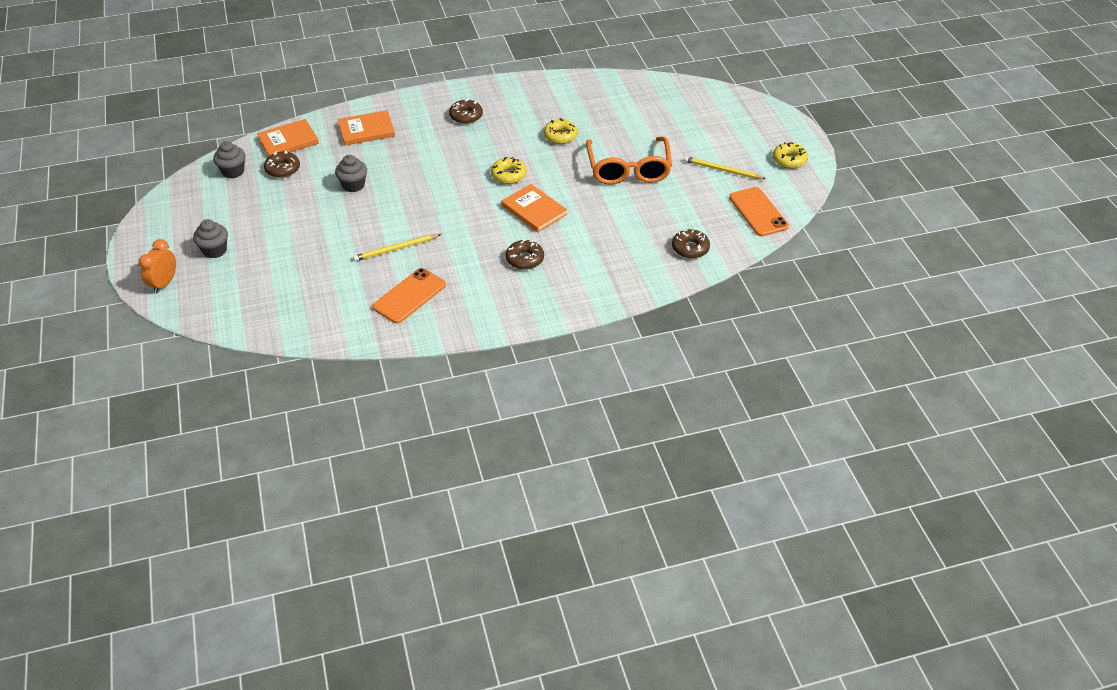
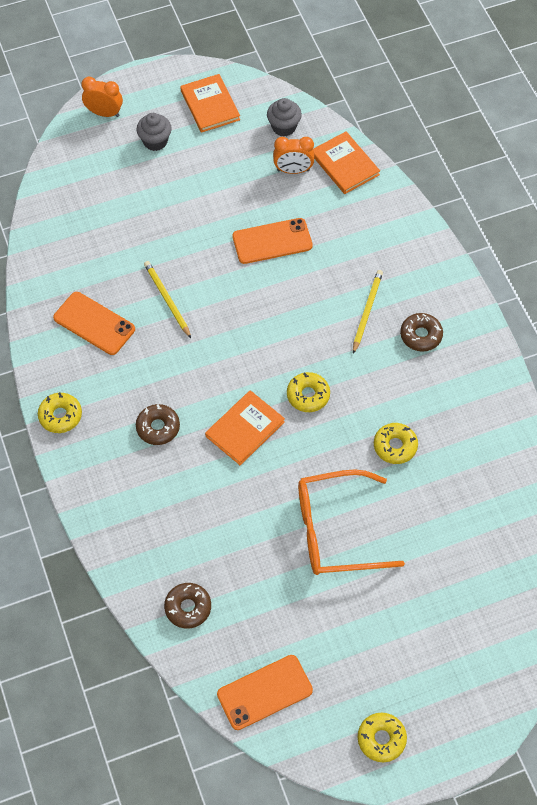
camera: 85 degrees right, 15 degrees up
(283, 169) = (293, 170): brown donut -> orange clock
(353, 185) = (272, 241): grey cupcake -> orange phone
(366, 130) = (376, 236): orange book -> orange book (210, 105)
(503, 320) = (60, 416): none -> yellow donut
(722, 170) = (347, 648): yellow pencil -> yellow pencil (367, 311)

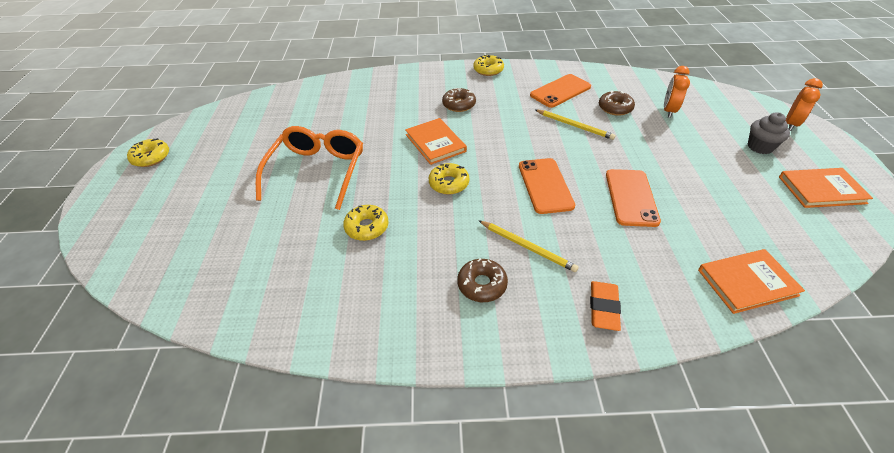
camera: 110 degrees right, 15 degrees down
(167, 299) = (574, 126): yellow pencil -> yellow pencil turned 45 degrees clockwise
(188, 608) = (318, 96): brown donut -> brown donut (615, 108)
(264, 692) = (236, 115): orange phone -> orange phone (545, 185)
(284, 127) = (801, 241): grey cupcake -> none
(293, 170) = (732, 234): orange clock -> orange clock (668, 111)
(408, 252) = (603, 308): none -> orange eraser

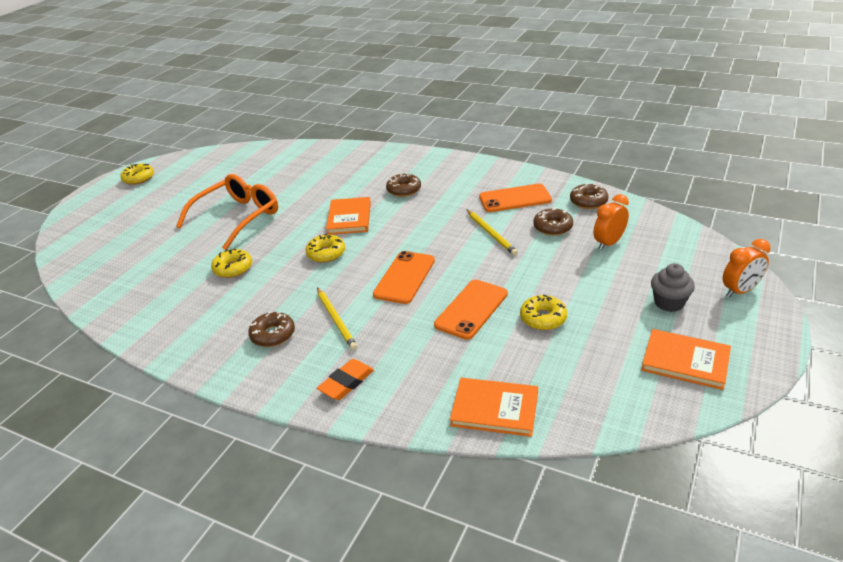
camera: 30 degrees right, 10 degrees down
(488, 70) = (465, 164): yellow donut -> yellow donut (543, 318)
(617, 81) = (588, 201): none -> brown donut

